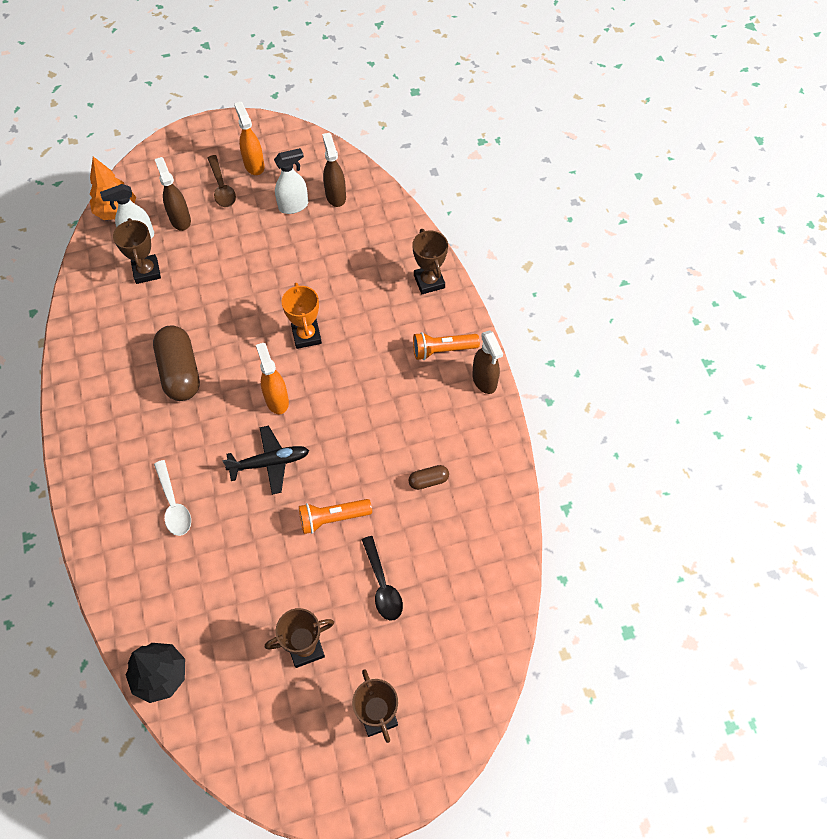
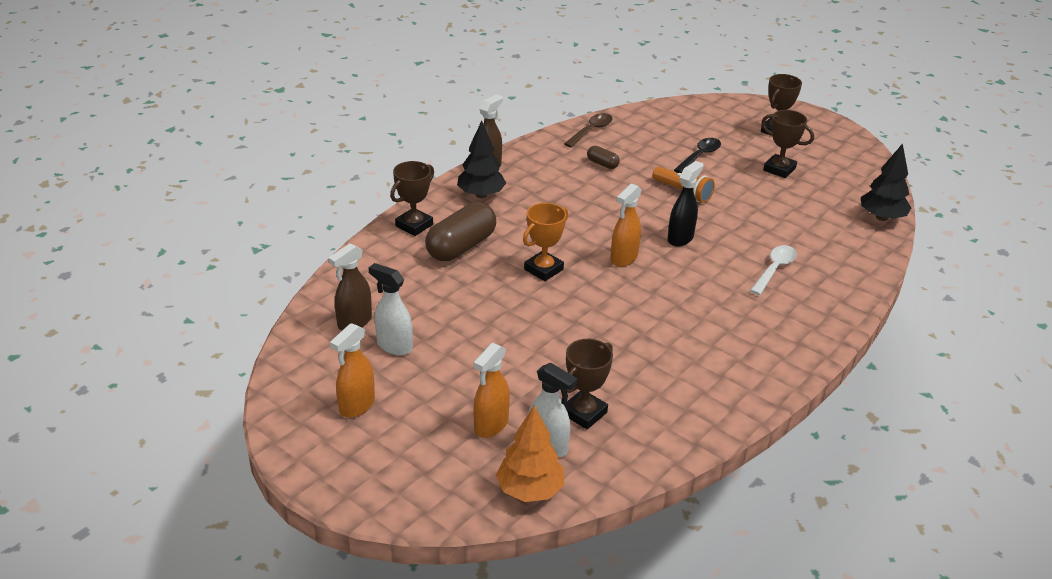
camera: 125 degrees left, 25 degrees down
(180, 219) = (491, 425): brown spray bottle -> orange spray bottle
(180, 372) = (664, 326): brown capsule -> brown capsule (461, 247)
(222, 187) = (414, 415): brown spoon -> brown spoon (591, 131)
(269, 463) = (680, 238): black plane -> black spray bottle
(442, 350) = (481, 195): orange flashlight -> black tree

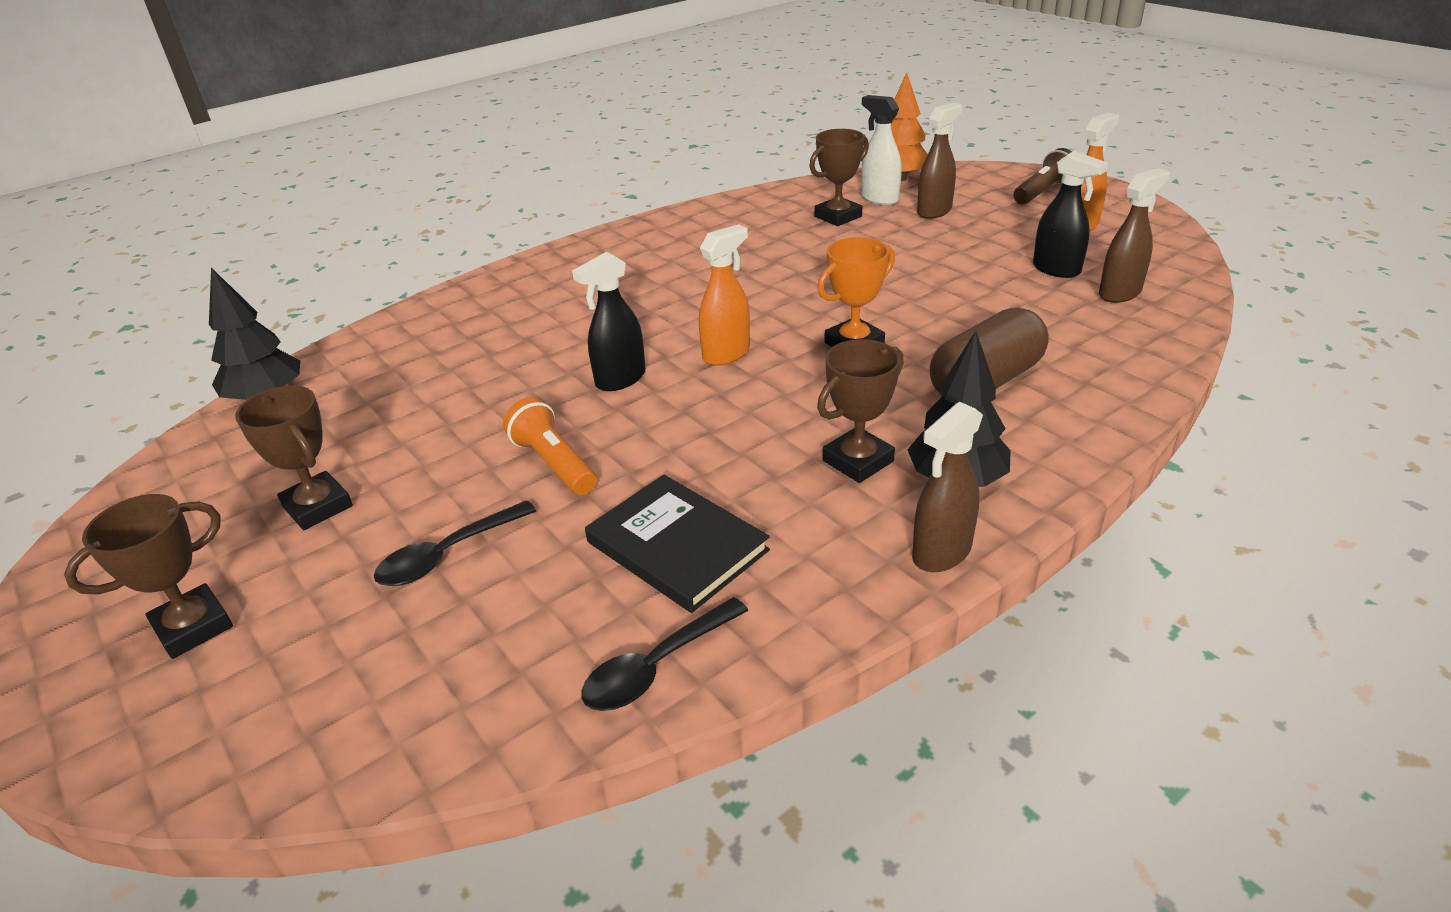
camera: 165 degrees left, 0 degrees up
(377, 466) = (1042, 192): none -> brown flashlight
(394, 346) = (1056, 269): white spray bottle -> black spray bottle
(414, 225) = (1078, 422): brown trophy -> brown trophy (858, 461)
(491, 425) = (934, 211): orange spray bottle -> brown spray bottle
(591, 131) = (657, 666): brown spoon -> black spoon
(602, 164) = (677, 546): brown capsule -> black book
(774, 269) = (519, 331): white spoon -> none

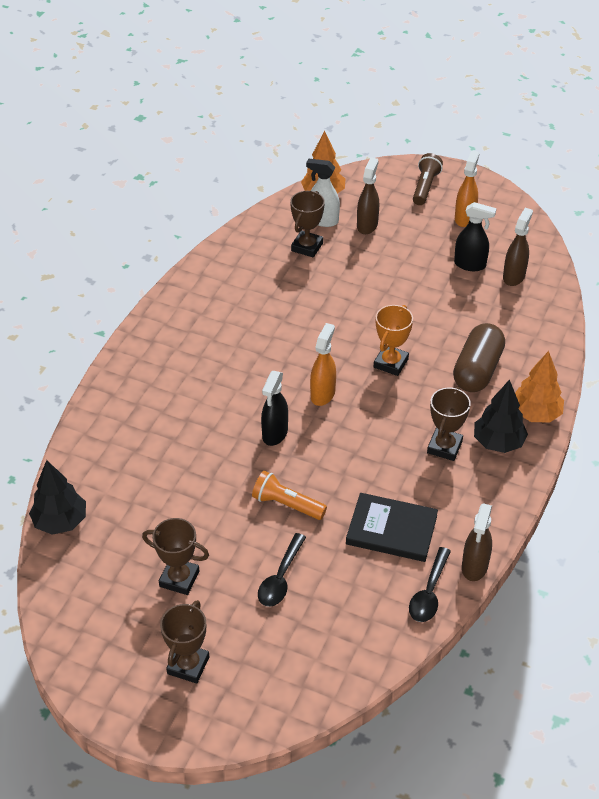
camera: 30 degrees left, 10 degrees up
(941, 553) = (514, 488): brown spray bottle -> brown spray bottle (474, 567)
(1051, 460) = (535, 414): none -> orange tree

